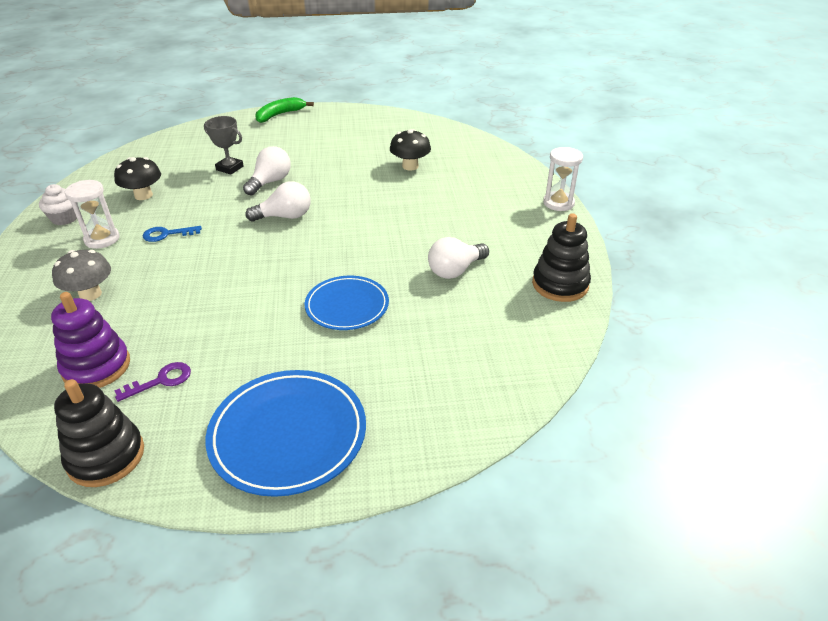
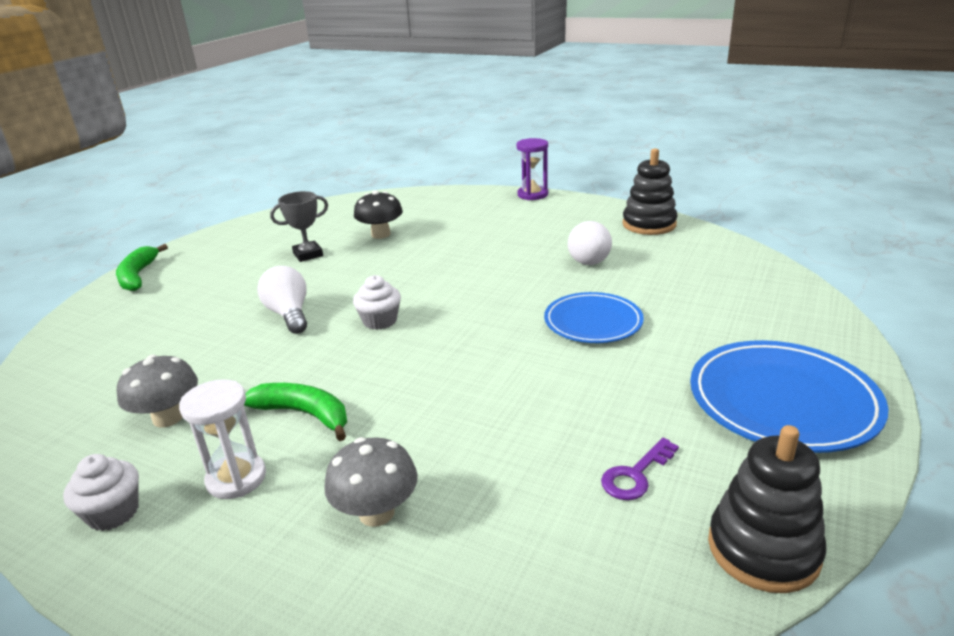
camera: 55 degrees left, 10 degrees down
(96, 367) = (565, 531): purple stacking toy -> none
(143, 195) = (168, 418): black mushroom -> grey mushroom
(161, 381) = (635, 475): purple key -> purple key turned 135 degrees counterclockwise
(167, 234) = (304, 414): blue key -> green banana
(230, 168) = (209, 335): grey trophy -> grey trophy (308, 254)
(285, 216) = (380, 321): white light bulb -> white cupcake
(558, 203) = (532, 195): white hourglass -> purple hourglass

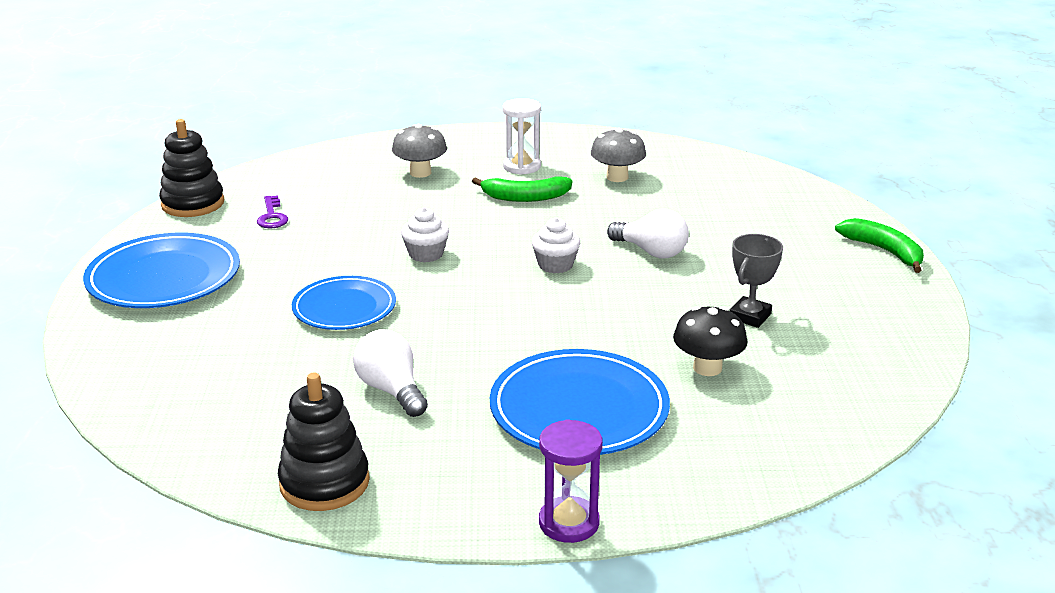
camera: 150 degrees right, 0 degrees up
(113, 512) = (568, 144): white cupcake -> white cupcake (426, 254)
(479, 229) = (579, 409): none -> blue plate
(635, 475) = (272, 216): purple key -> purple key turned 150 degrees clockwise

